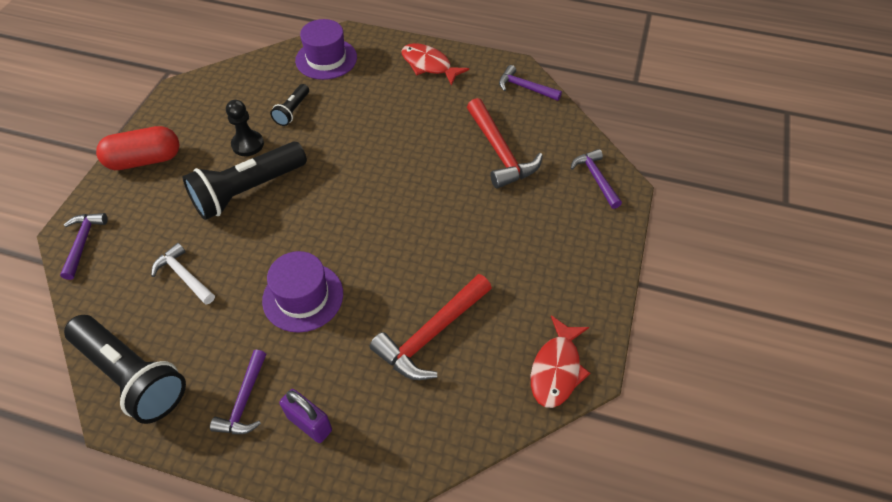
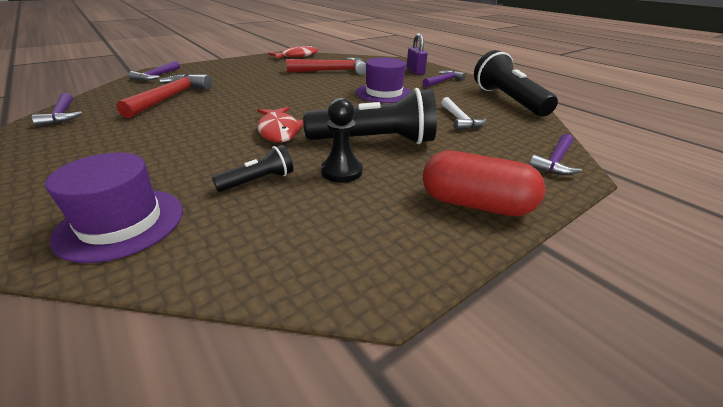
camera: 145 degrees left, 20 degrees down
(429, 65) = (63, 160): red fish -> red fish (279, 131)

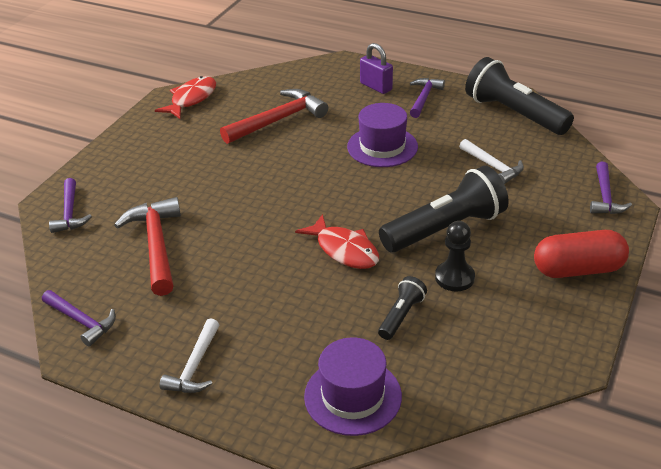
camera: 25 degrees left, 5 degrees up
(64, 158) = (195, 366): none -> white hammer

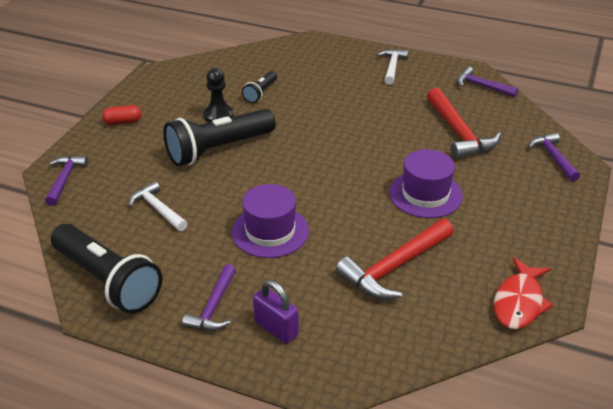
camera: 175 degrees right, 0 degrees up
(344, 250) = (303, 132): red fish -> none
(353, 396) = (292, 57): purple hat -> purple hat (425, 194)
(578, 269) = (123, 122): red capsule -> red capsule, size x0.54

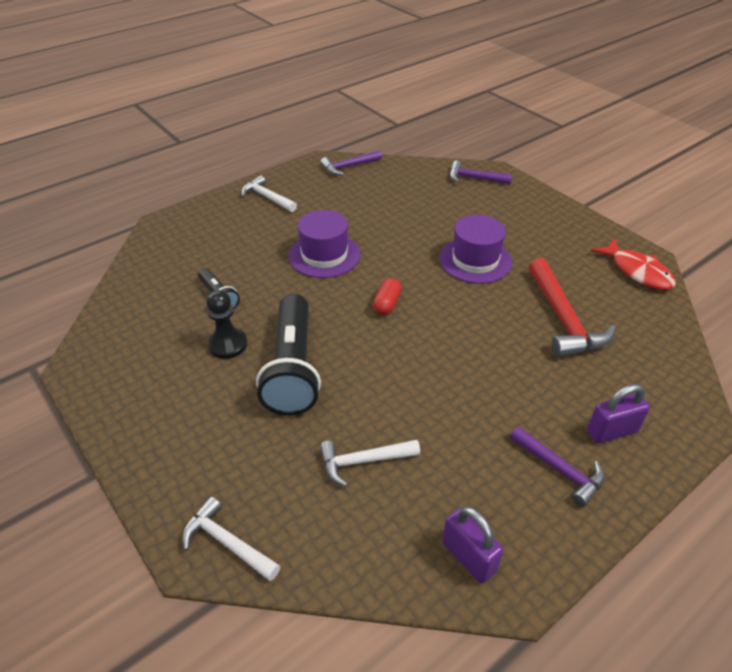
camera: 60 degrees left, 5 degrees up
(65, 179) = (227, 542): purple hammer -> white hammer
(108, 281) = (468, 557): black flashlight -> purple padlock
(123, 122) = (154, 436): red capsule -> red capsule (387, 304)
(270, 231) = (464, 380): purple hat -> purple hat (324, 255)
(459, 133) = (404, 206): red hammer -> none

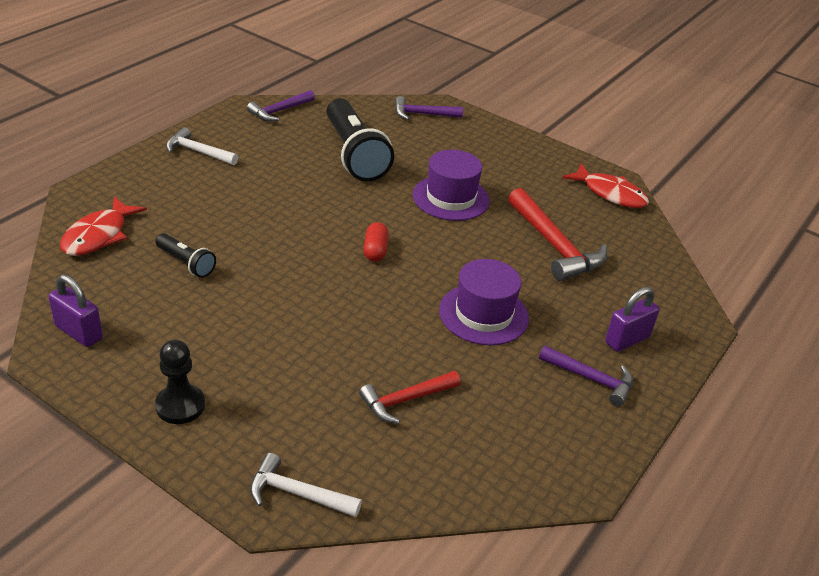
camera: 20 degrees left, 5 degrees down
(159, 264) = (98, 235): none -> red fish
(228, 344) = (218, 310): black pawn -> black pawn (180, 405)
(293, 368) = (300, 325): black flashlight -> black flashlight (355, 154)
(324, 255) = (288, 208): purple hat -> purple hat (483, 314)
(363, 461) = (405, 400): white hammer -> red hammer
(468, 557) = (533, 464): purple padlock -> purple padlock (79, 332)

